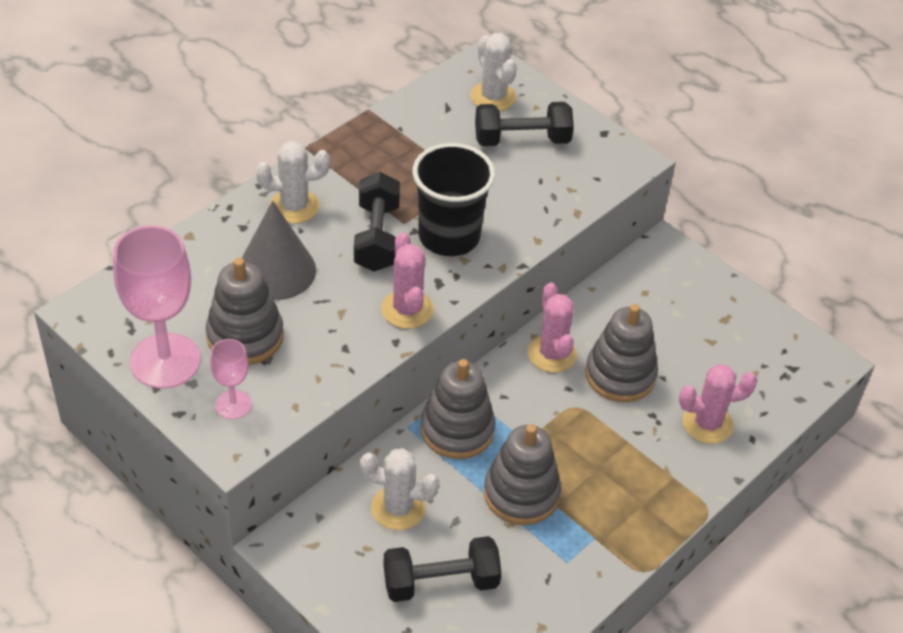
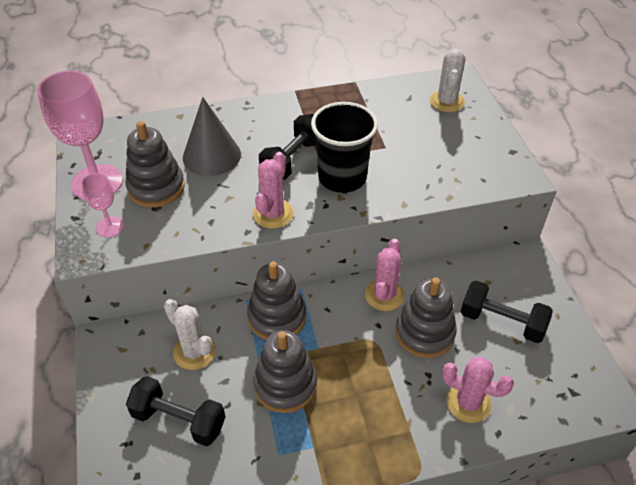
camera: 35 degrees right, 0 degrees up
(294, 206) = (257, 122): white cactus -> none
(522, 139) = (446, 135): black dumbbell -> black dumbbell (502, 322)

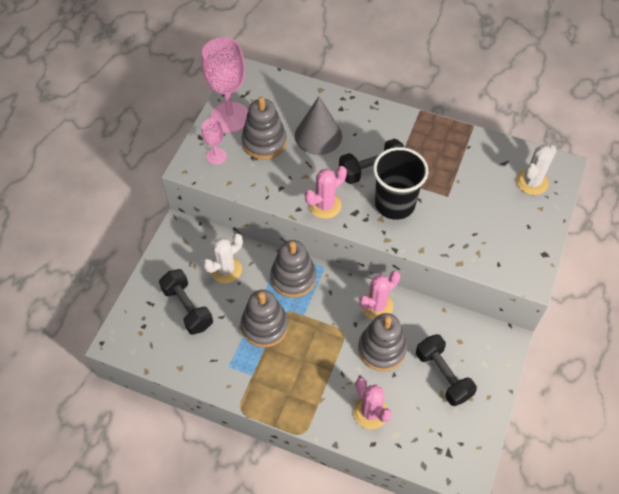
camera: 35 degrees right, 10 degrees up
(194, 352) = (226, 270): white cactus -> white cactus turned 60 degrees clockwise

